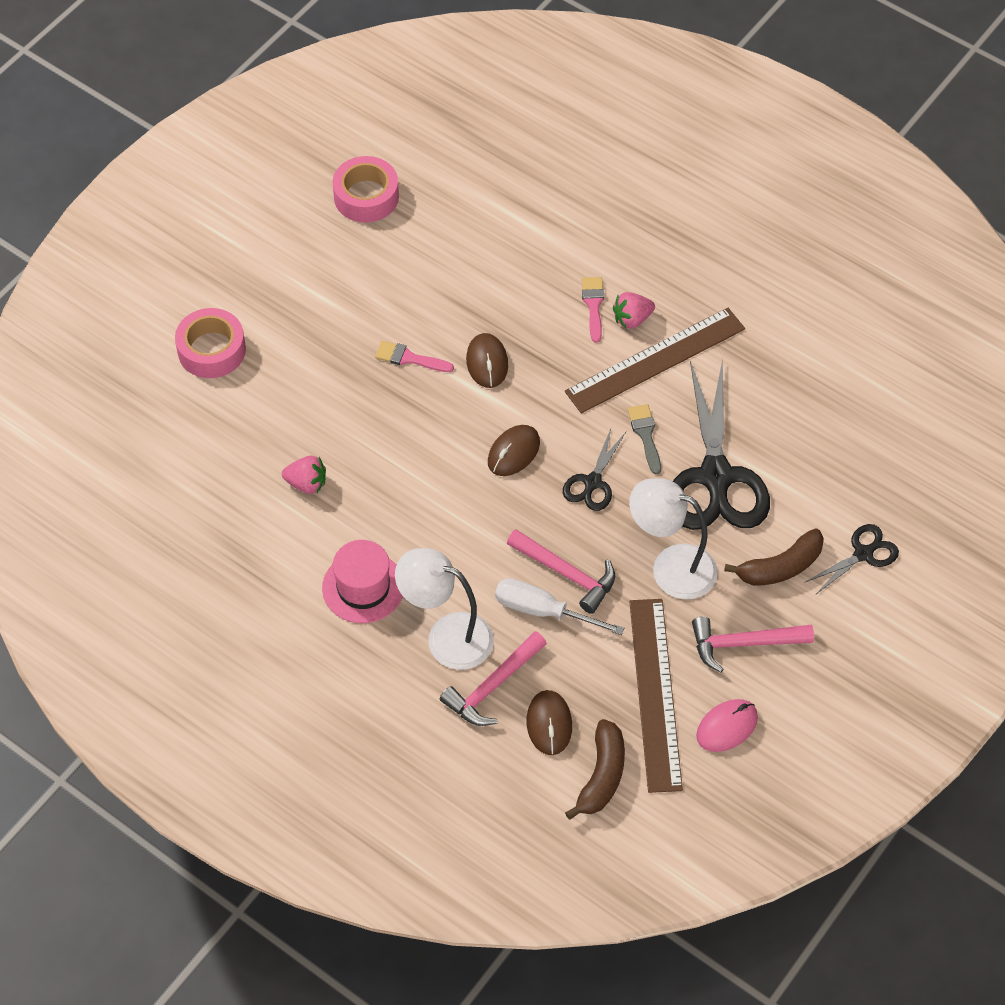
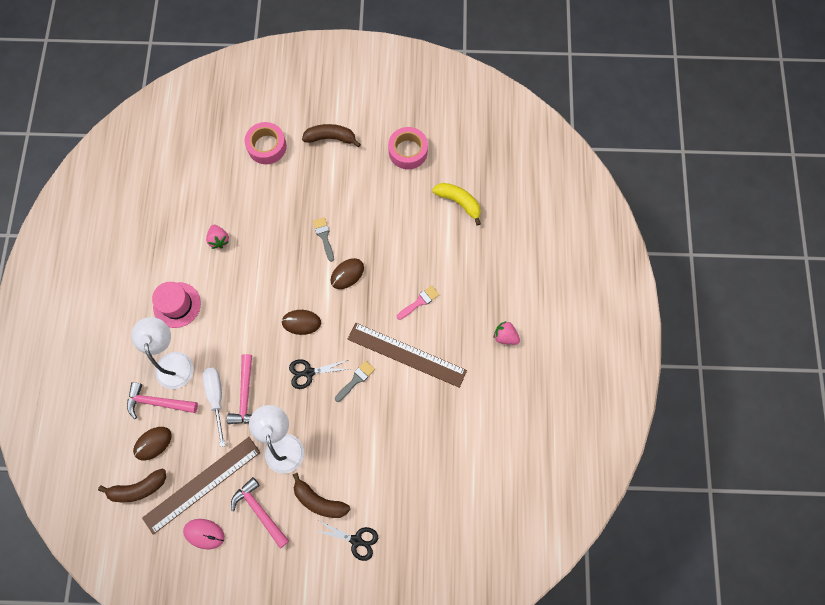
camera: 55 degrees right, 15 degrees up
(267, 269) = (331, 138): none -> brown banana
(409, 358) = (324, 236): pink brush -> grey brush
(490, 184) = (459, 202): none -> yellow banana
(632, 319) = (424, 326): pink strawberry -> pink strawberry (505, 336)
(716, 478) = (353, 432): black scissors -> none

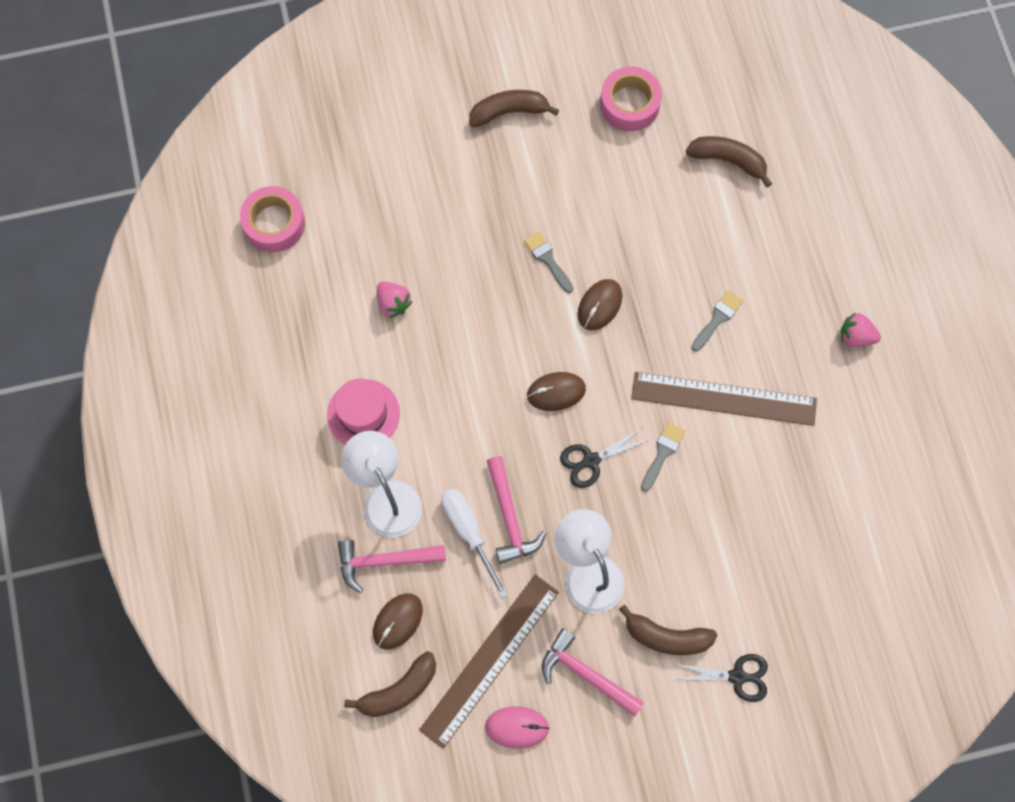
camera: 15 degrees left, 0 degrees up
(267, 146) = (417, 147): pink tape -> pink tape (274, 223)
(419, 302) = (717, 318): pink brush -> grey brush
(459, 202) = (728, 161): yellow banana -> brown banana

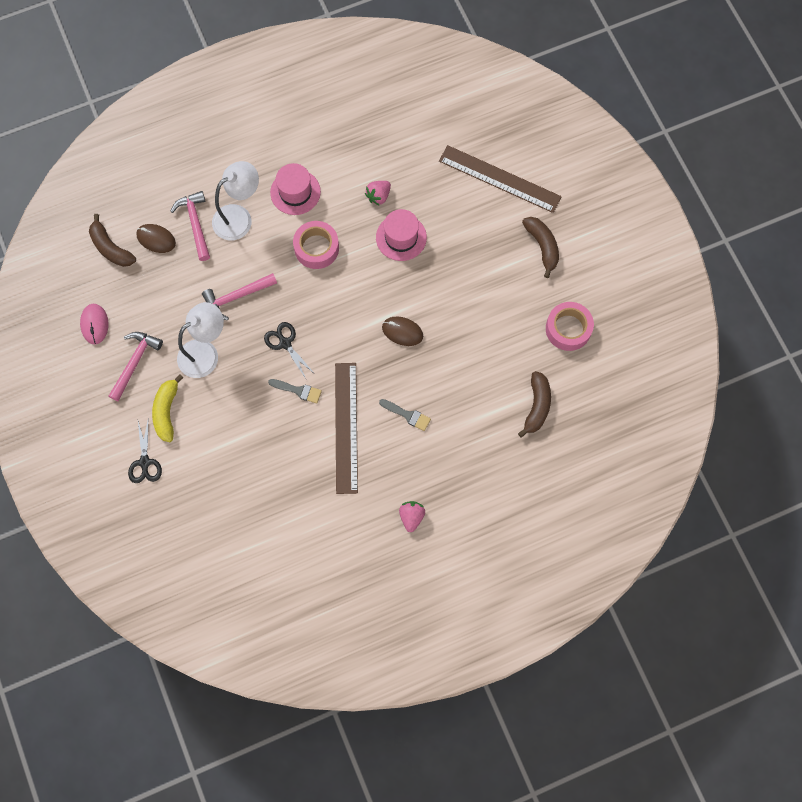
camera: 80 degrees right, 0 degrees up
(274, 223) = (423, 111): pink tape -> pink tape (316, 248)
(461, 284) = (401, 237): none -> pink hat
(468, 532) = (222, 272): white screwdriver -> none
(489, 660) = (137, 300): brown ruler -> brown ruler (499, 179)
(547, 259) = (431, 291): grey brush -> none
(556, 392) = (332, 312): brown mouse -> none
(666, 637) = (167, 411): brown banana -> yellow banana

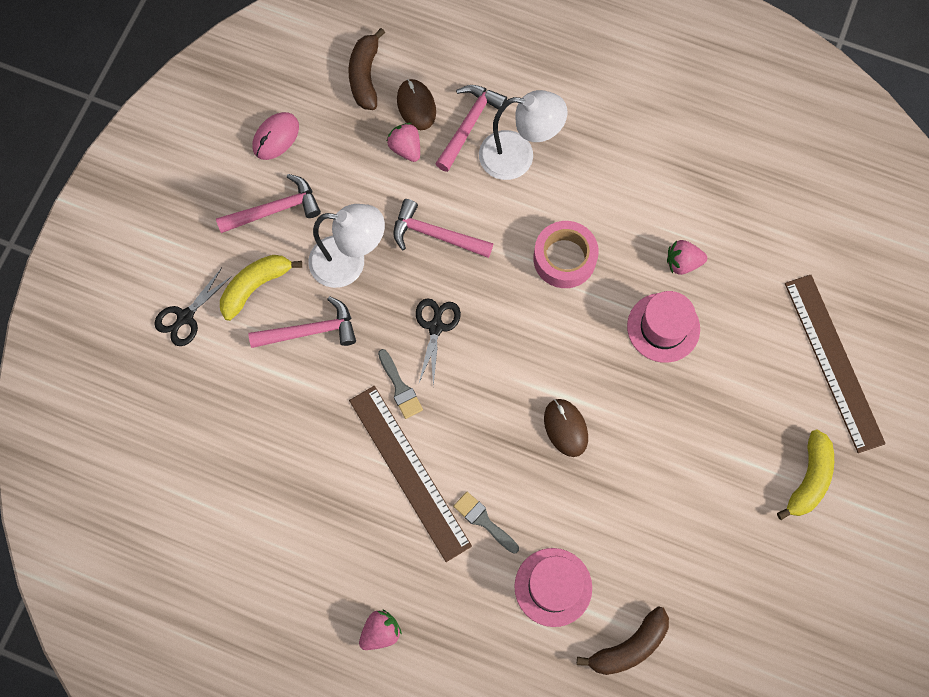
camera: 45 degrees right, 0 degrees up
(173, 266) = (406, 148): none -> pink strawberry
(221, 406) = (310, 331): none -> pink hammer
(295, 192) = (600, 181): pink hat -> pink hat (553, 587)
(346, 427) = (409, 472): brown ruler -> brown ruler turned 75 degrees counterclockwise
(407, 415) = (483, 521): grey brush -> grey brush turned 150 degrees clockwise
(542, 246) = (808, 479): brown banana -> yellow banana
(568, 329) = (748, 596): pink tape -> none

